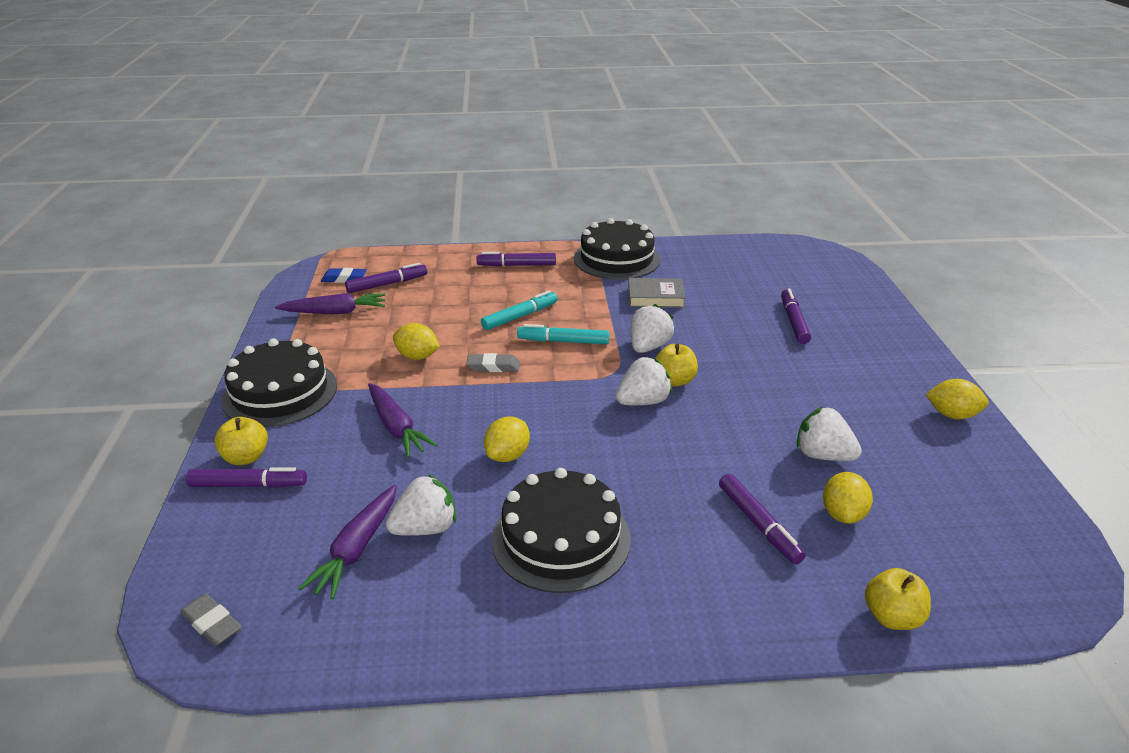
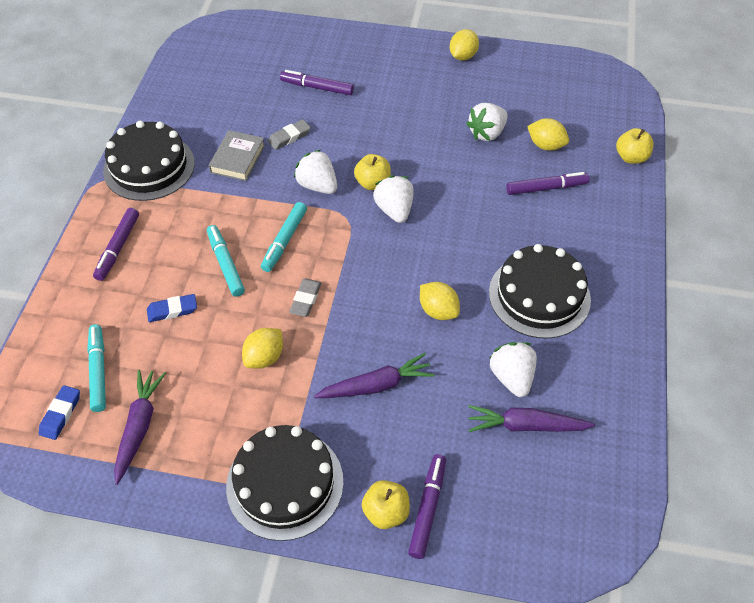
camera: 75 degrees left, 20 degrees up
(212, 623) = (588, 528): grey eraser -> grey eraser (289, 137)
(357, 549) = (525, 425): purple carrot -> purple carrot turned 150 degrees clockwise
(387, 284) = (98, 371): purple marker -> turquoise marker
(458, 302) = (172, 310): none -> blue eraser

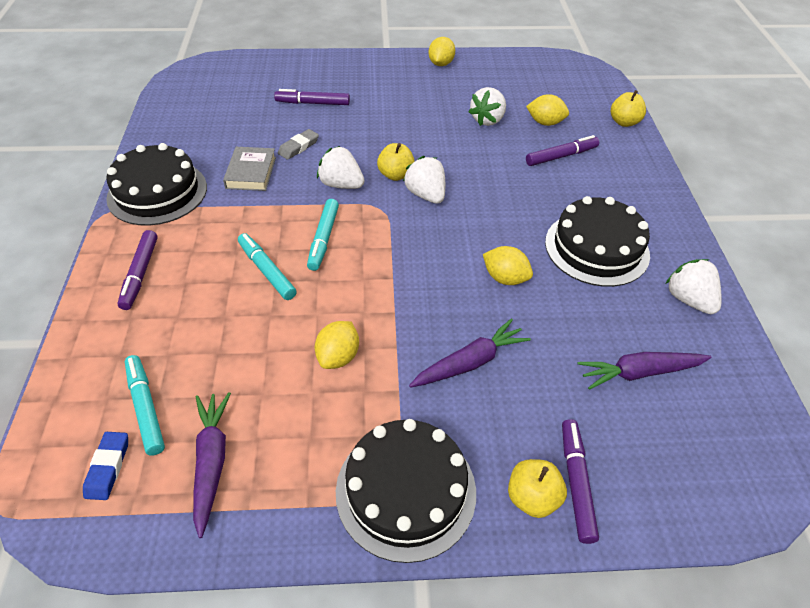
camera: 15 degrees left, 5 degrees down
(172, 310) = (219, 326): blue eraser -> none
(306, 299) = (364, 291): grey eraser -> none
(512, 377) = (604, 328): white strawberry -> white strawberry (688, 300)

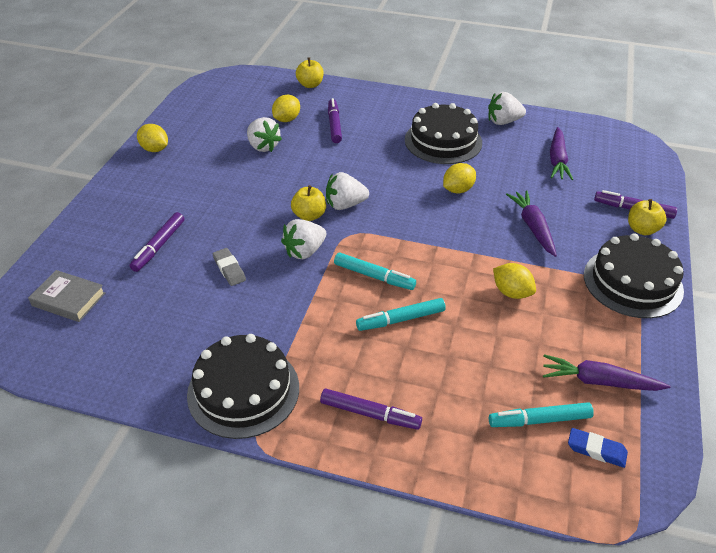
camera: 70 degrees left, 5 degrees down
(251, 172) = (251, 310): grey book -> grey book (68, 299)

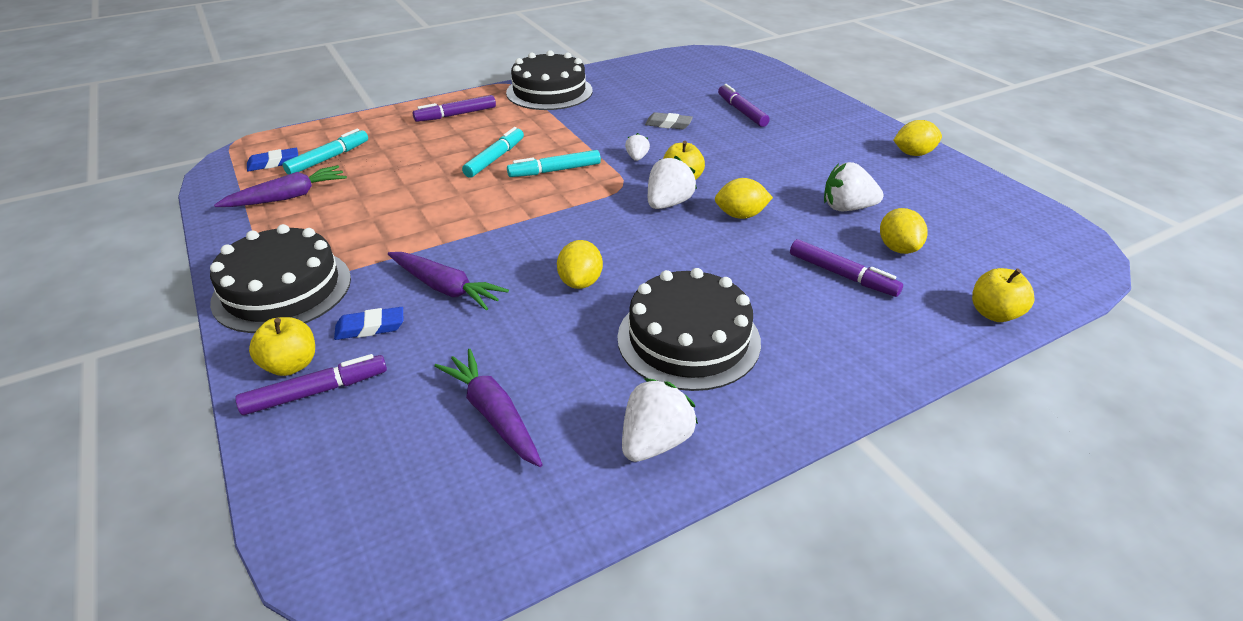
camera: 135 degrees right, 5 degrees down
(68, 299) = (727, 73): grey book -> none
(304, 251) = (637, 158): white strawberry -> white strawberry, size x0.56
(511, 292) = (416, 217): yellow lemon -> yellow lemon (740, 215)
(590, 227) = (370, 327): none -> blue eraser

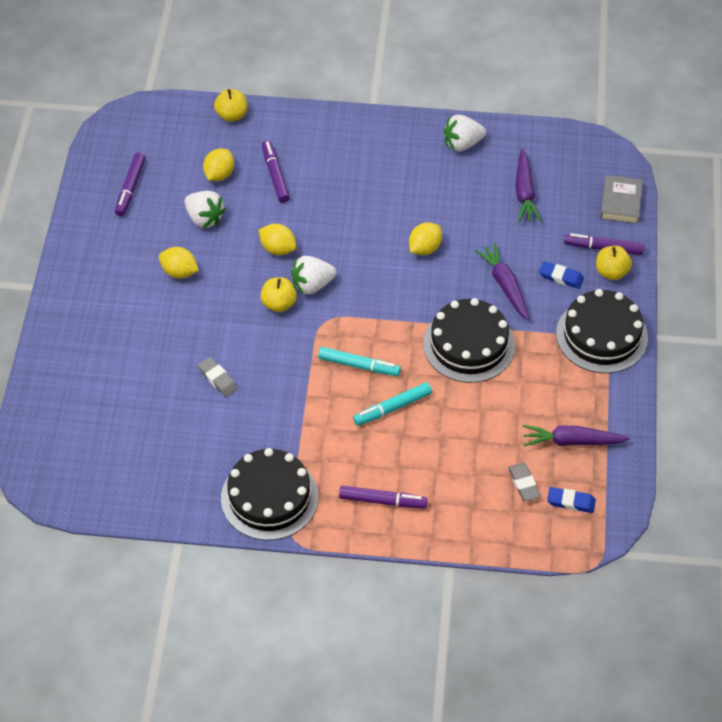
camera: 145 degrees left, 15 degrees up
(308, 481) = (620, 202): none -> grey book
(329, 158) = (523, 484): turquoise marker -> grey eraser
(637, 158) = (285, 347): white strawberry -> none
(688, 339) = (400, 182): black cake -> black cake (469, 345)
(742, 111) = (139, 363): purple marker -> purple marker (130, 188)
(913, 154) = (86, 239): yellow lemon -> yellow lemon (179, 272)

